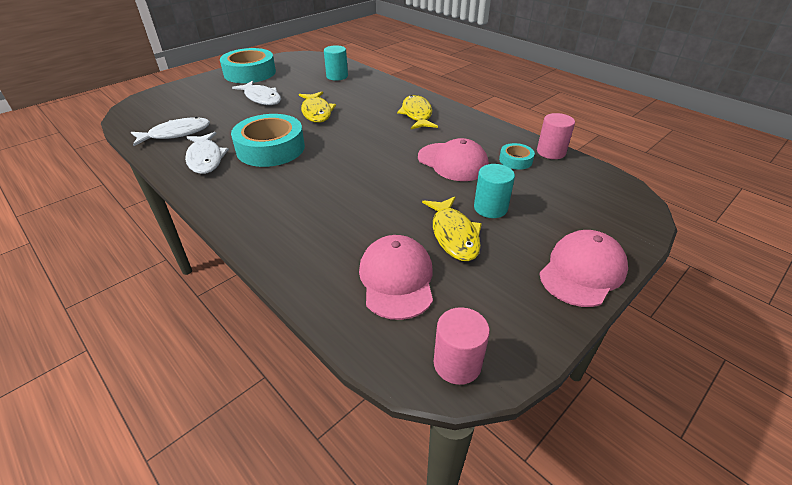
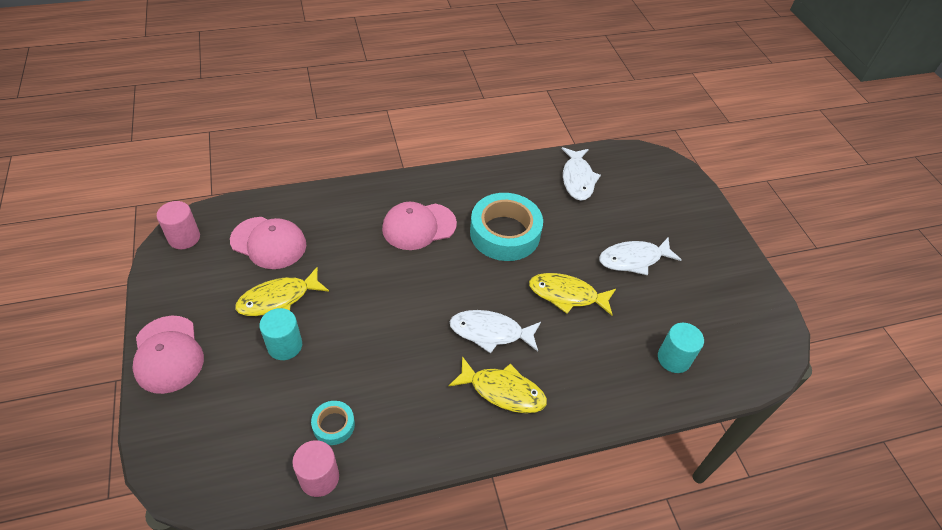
camera: 115 degrees right, 10 degrees up
(205, 159) = (514, 188): white fish -> white fish (490, 332)
(250, 73) = (725, 270): turquoise tape -> none
(453, 162) = (375, 363): pink cap -> pink cap (418, 226)
(454, 235) = (278, 299): yellow fish -> yellow fish turned 45 degrees counterclockwise

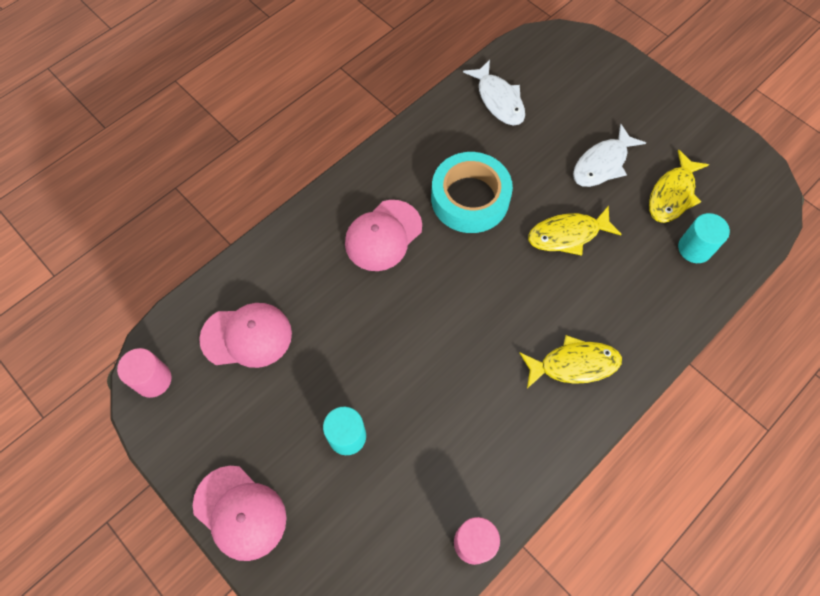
camera: 25 degrees left, 15 degrees up
(278, 299) = (303, 391): yellow fish -> yellow fish (672, 194)
(333, 425) = (450, 486): turquoise tape -> none
(490, 332) = (525, 312): white fish -> none

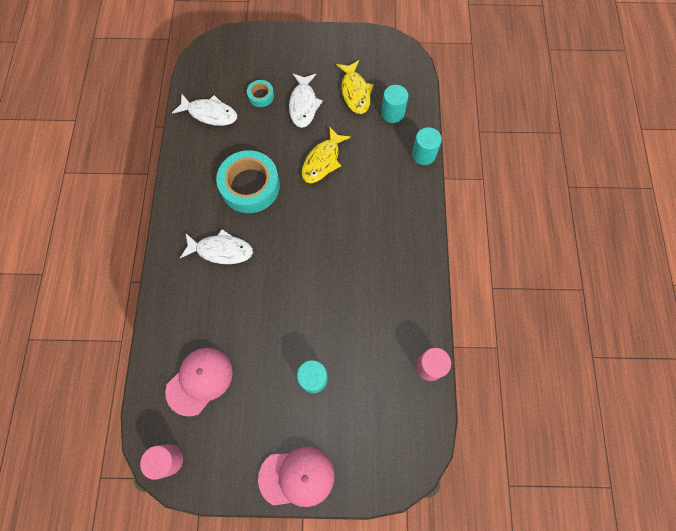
camera: 45 degrees left, 5 degrees up
(383, 235) = (221, 250): pink cap -> white fish
(566, 121) = (261, 96): none -> turquoise tape
(574, 364) = (391, 228): yellow fish -> none
(688, 320) = (423, 154): none -> turquoise cylinder

